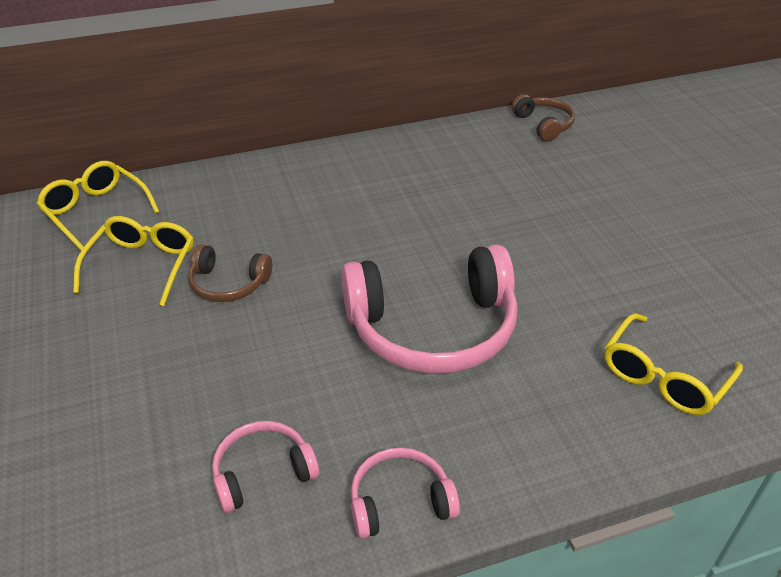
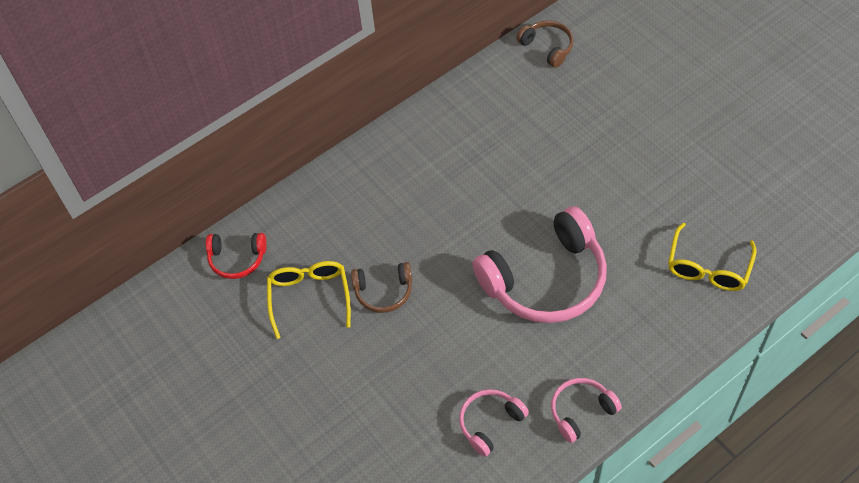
camera: 15 degrees left, 15 degrees up
(96, 211) = (237, 259): yellow glasses -> red headphones

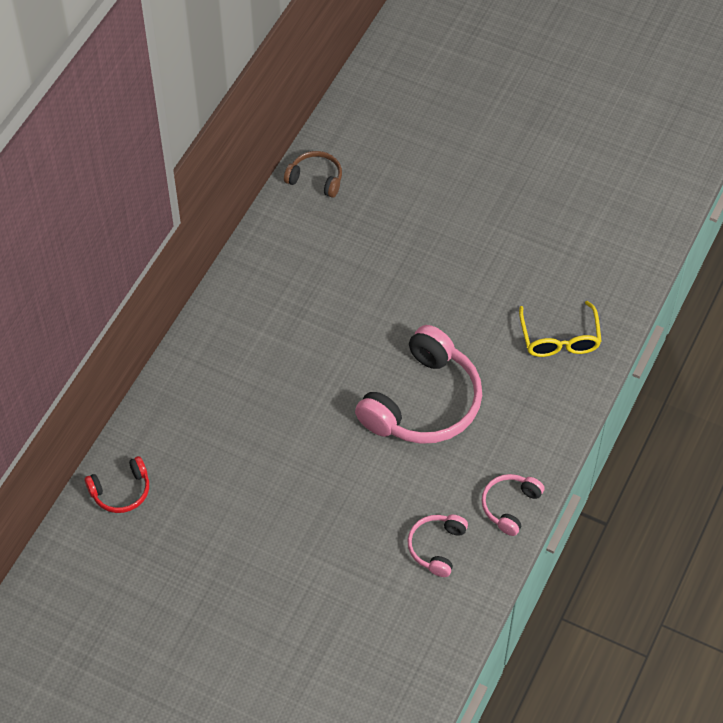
camera: 30 degrees left, 0 degrees up
(309, 297) = (212, 500): yellow glasses -> none
(383, 292) = (280, 469): brown headphones -> none

